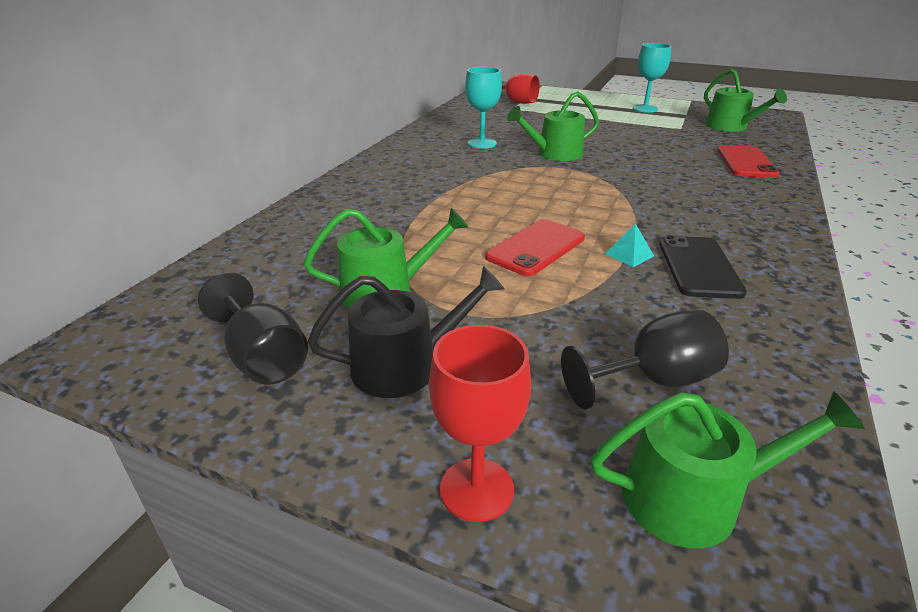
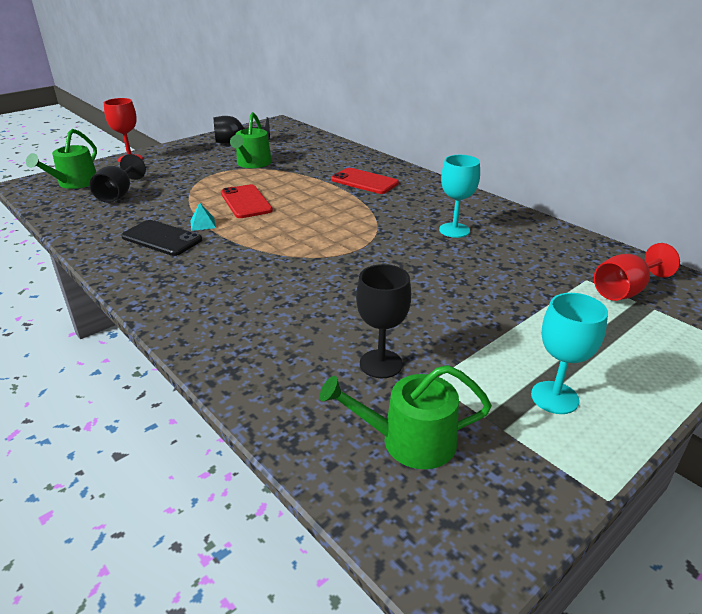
camera: 115 degrees right, 0 degrees up
(405, 365) = (197, 159): black watering can -> none
(554, 154) = (398, 255): green watering can -> none
(690, 139) = (381, 364): none -> black goblet
(746, 162) = (275, 362): red phone -> red phone (364, 181)

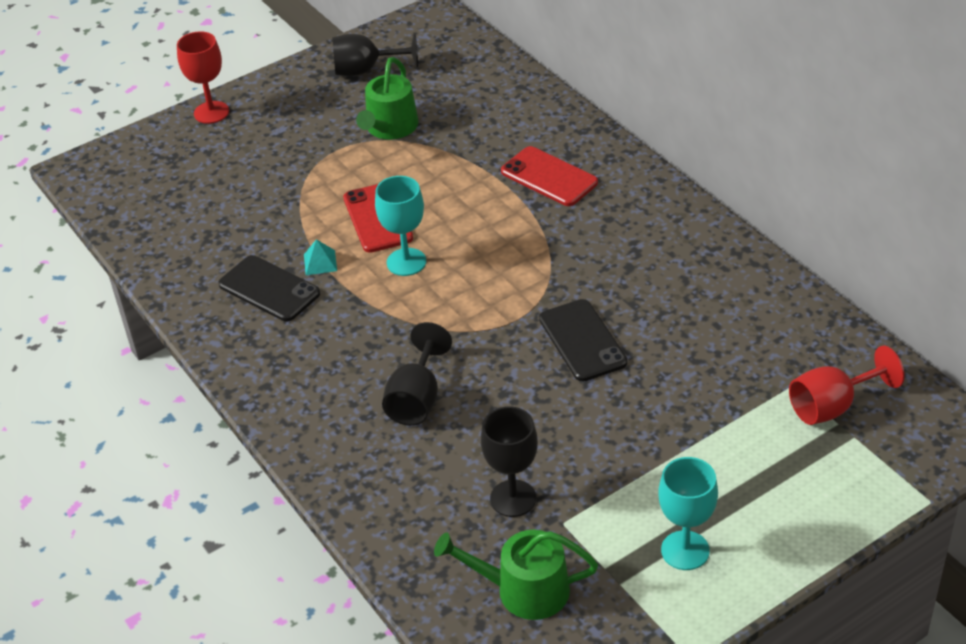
camera: 10 degrees right, 10 degrees up
(74, 183) = (141, 168): green watering can -> none
(118, 194) = (205, 197): black goblet -> black goblet (417, 399)
(412, 259) = (582, 340): none -> black phone
(454, 230) = (651, 287): turquoise goblet -> turquoise goblet (406, 262)

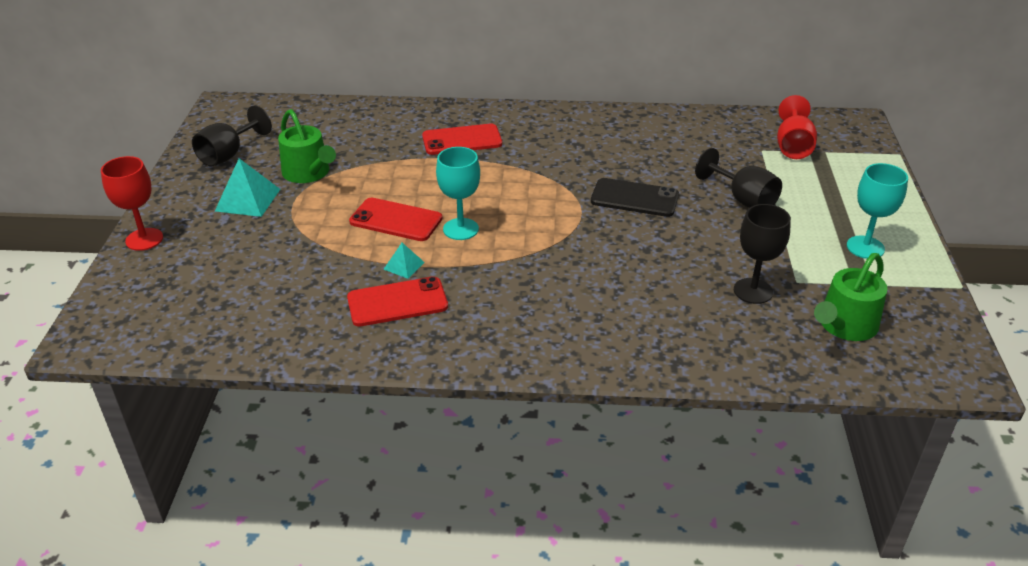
camera: 55 degrees left, 5 degrees down
(269, 289) = (397, 302): black phone -> red phone
(316, 124) = (247, 200): none -> turquoise pyramid
(417, 399) = (608, 287): black goblet -> black goblet (743, 199)

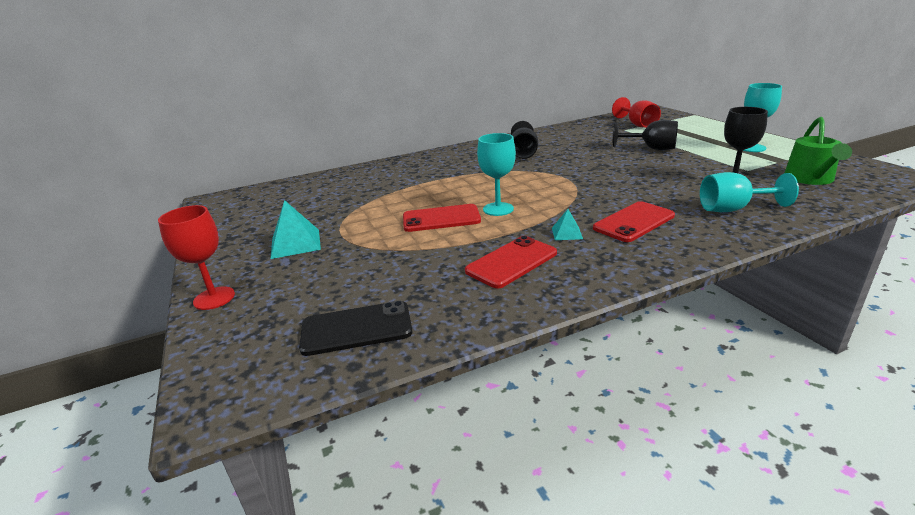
camera: 25 degrees left, 10 degrees down
(228, 155) = (247, 224): black goblet -> black goblet (523, 154)
(308, 173) = (333, 215): green watering can -> none
(404, 265) = (484, 240): turquoise pyramid -> turquoise pyramid (567, 233)
(462, 140) = (432, 170): red phone -> red phone (634, 222)
(634, 198) = (589, 164): black phone -> black phone (356, 328)
(686, 329) = (733, 209): none -> turquoise goblet

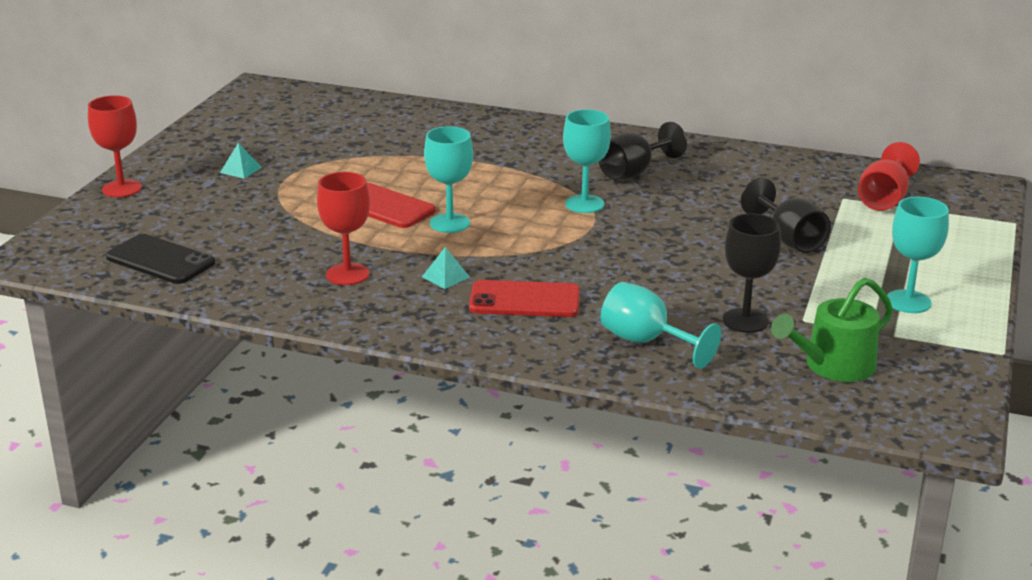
camera: 40 degrees right, 0 degrees up
(295, 243) = (240, 170): turquoise pyramid -> turquoise pyramid, size x0.55
(511, 262) = (347, 274): red phone -> red goblet
(538, 172) = (584, 204): none -> turquoise goblet

